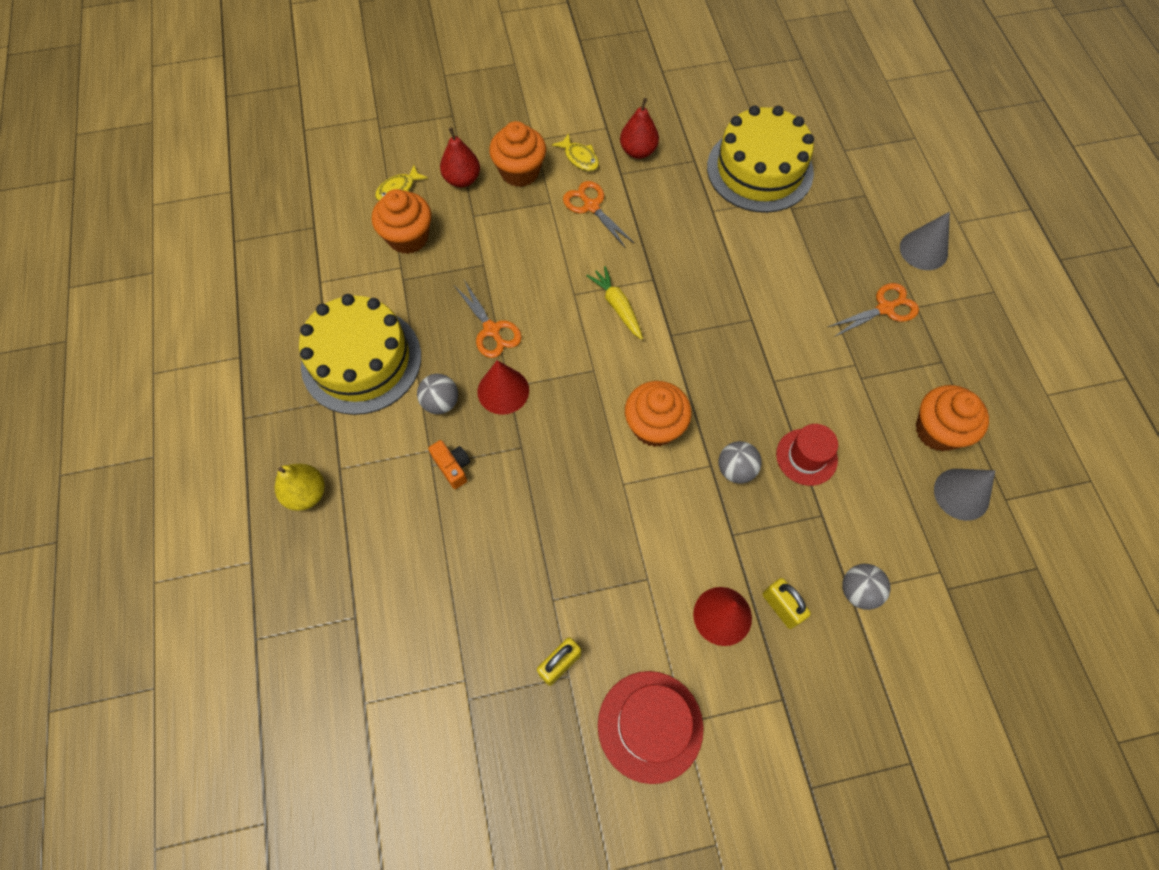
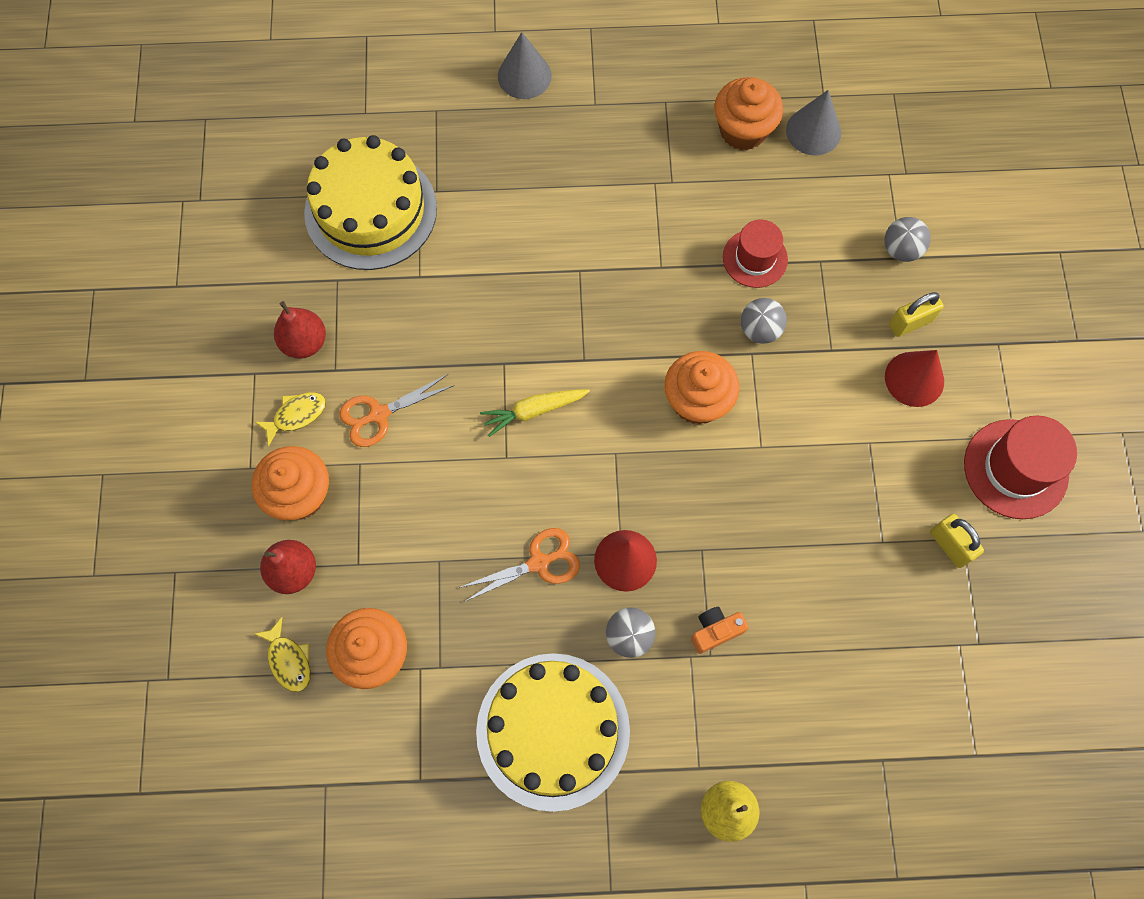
camera: 80 degrees left, 5 degrees up
(885, 308) = (591, 135): orange scissors -> none

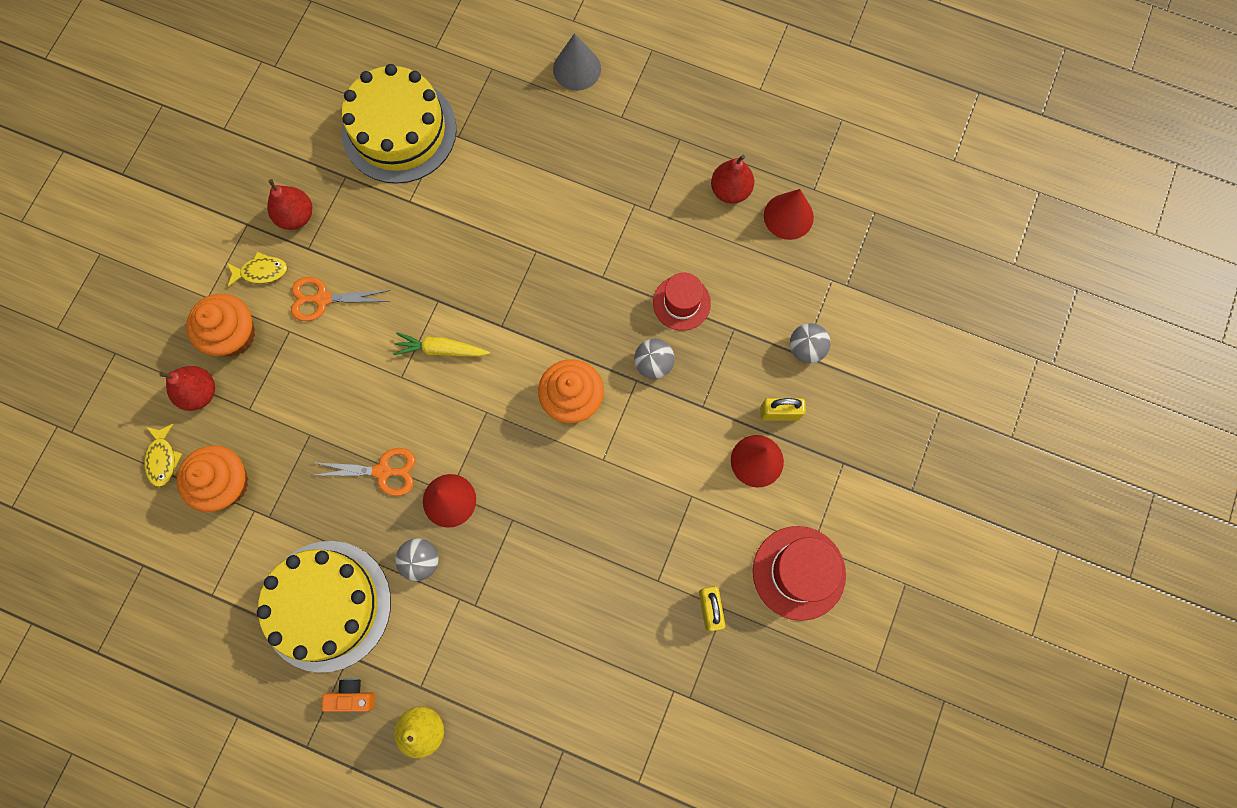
camera: 25 degrees right, 5 degrees up
(715, 631) = (489, 588): orange camera -> orange camera (352, 696)
(743, 130) = (730, 190): orange cupcake -> red pear
(813, 131) = (788, 216): grey cone -> red cone

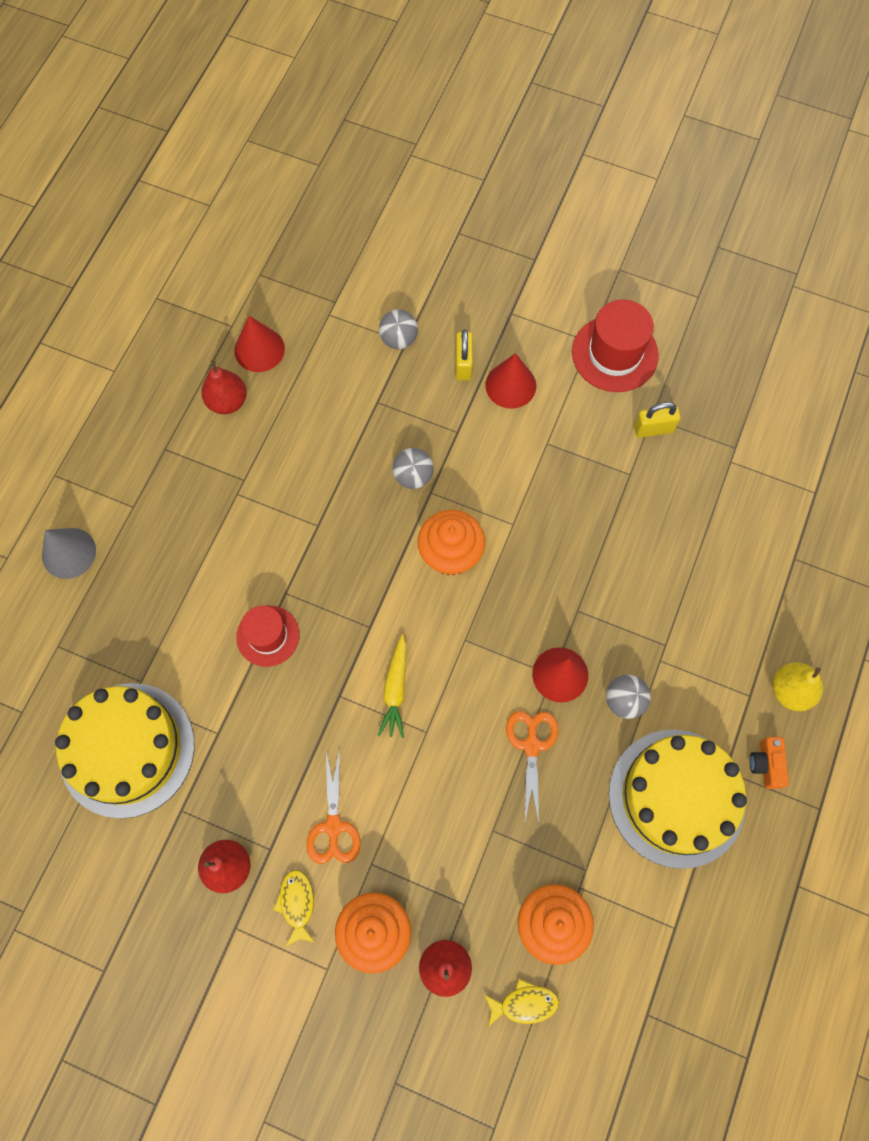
camera: 90 degrees left, 5 degrees down
(681, 303) = (349, 449): red hat -> red hat (268, 636)

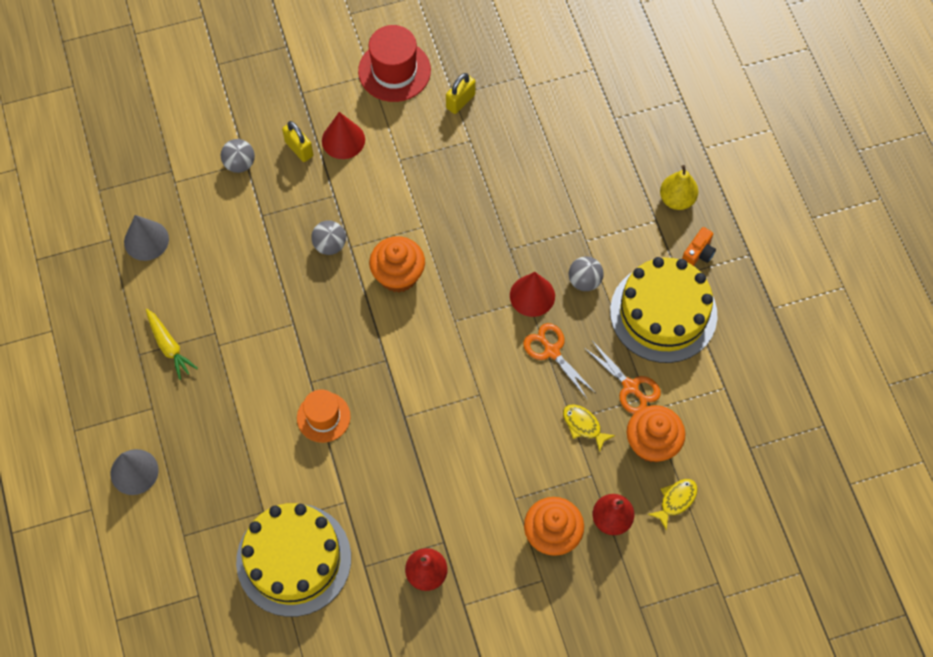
camera: 40 degrees left, 5 degrees down
(227, 401) = (155, 291): red pear -> none
(259, 349) = (146, 240): red cone -> grey cone
(268, 636) = (323, 417): red hat -> orange hat
(297, 904) = (490, 559): yellow fish -> yellow fish (583, 425)
(333, 826) = (471, 496): orange scissors -> orange scissors (630, 387)
(395, 690) = (437, 385): yellow carrot -> yellow carrot (169, 346)
(766, 764) = (698, 253): orange camera -> orange camera turned 105 degrees counterclockwise

